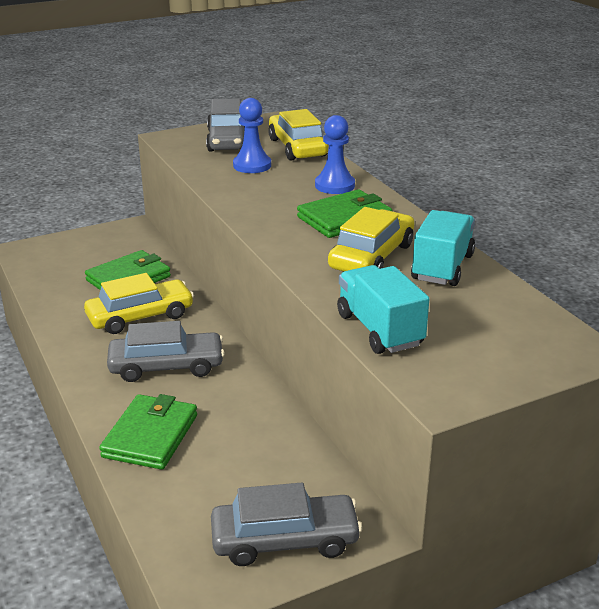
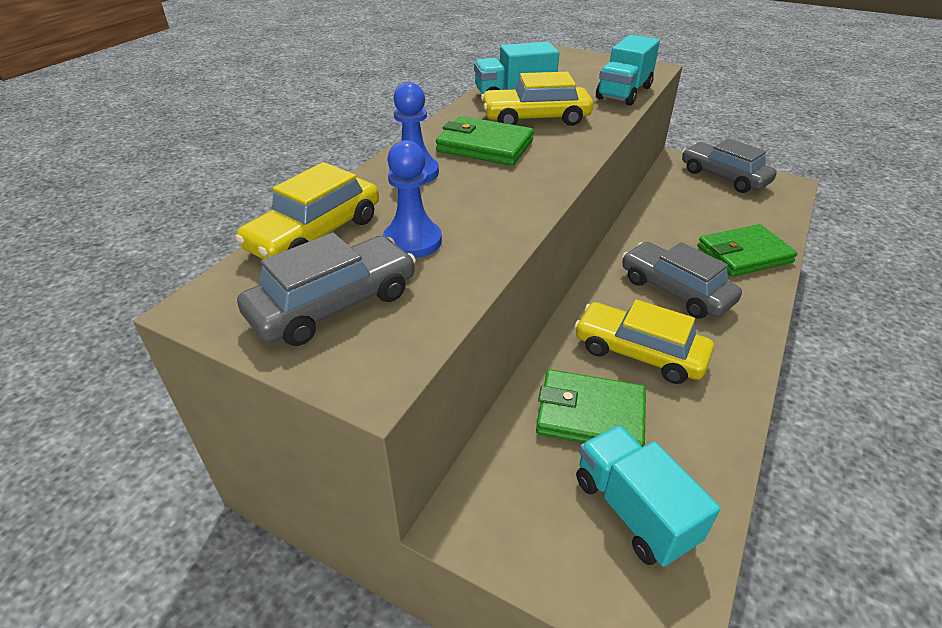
camera: 125 degrees left, 10 degrees up
(67, 264) = (633, 510): none -> turquoise truck

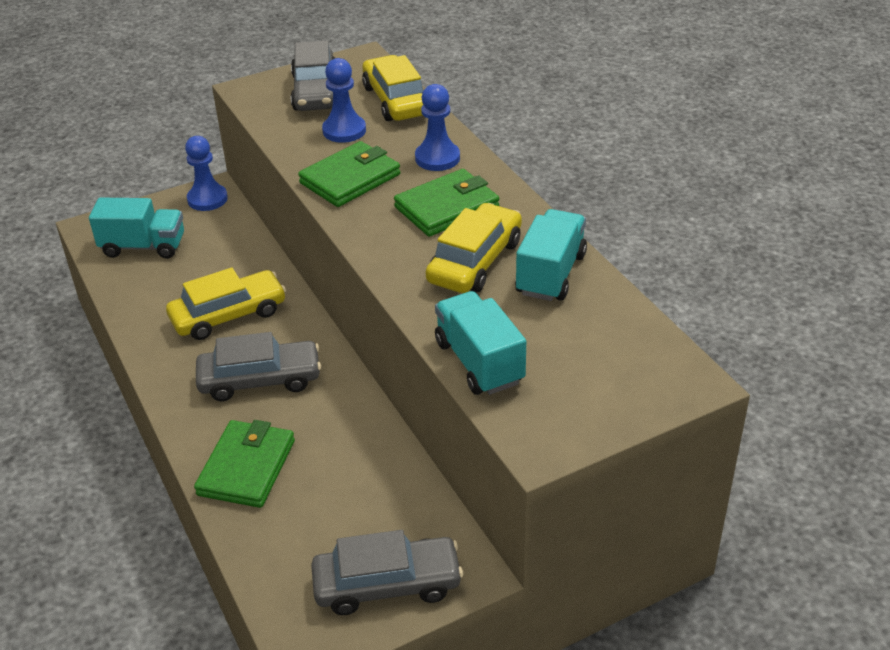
camera: 125 degrees right, 0 degrees up
(484, 512) = (207, 199): none -> blue pawn
(590, 415) = (212, 264): green wallet -> green wallet (350, 179)

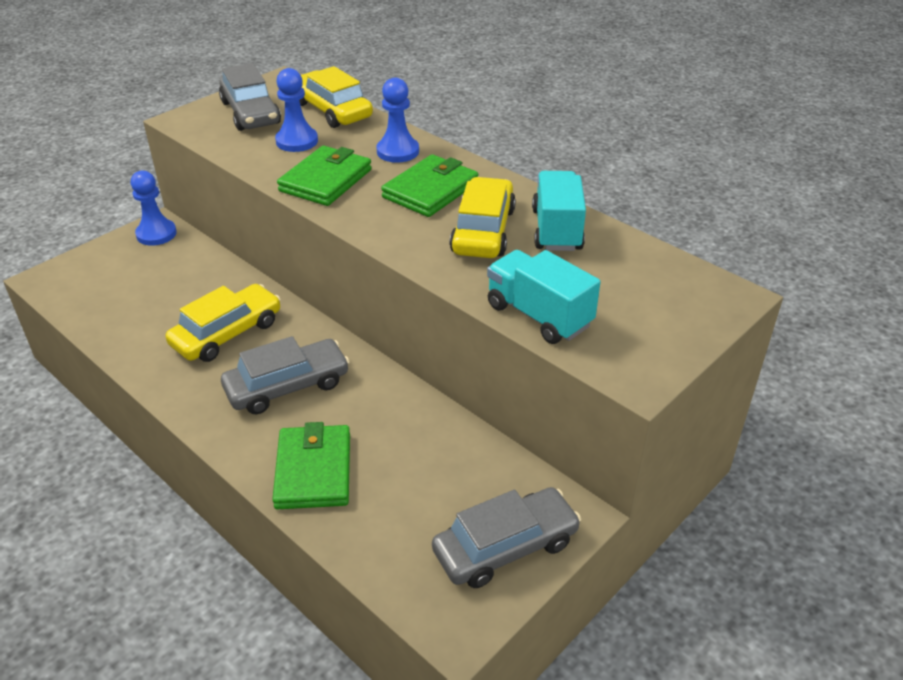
camera: 20 degrees left, 0 degrees up
(143, 246) = (109, 287): turquoise truck -> none

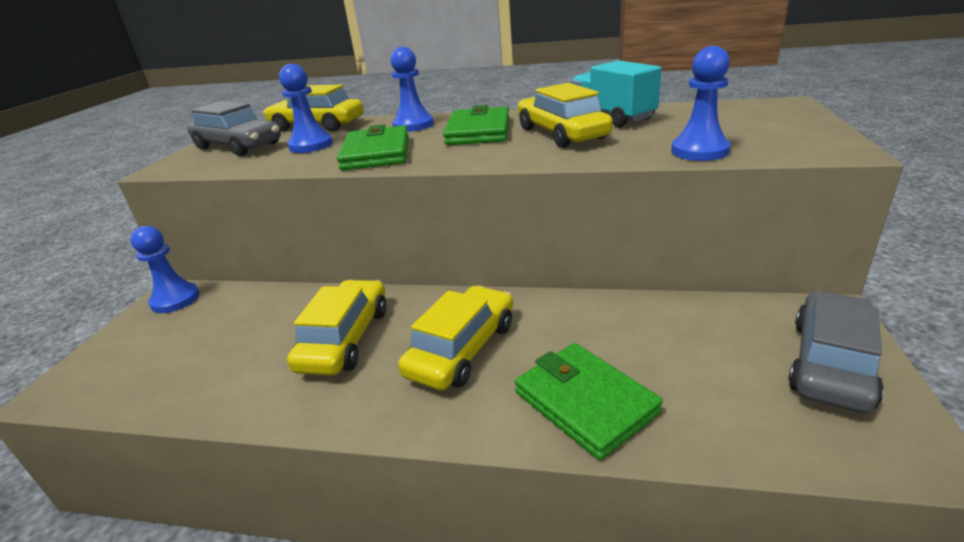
camera: 30 degrees left, 10 degrees down
(287, 386) = (462, 349): grey car -> yellow car
(538, 315) = (699, 151): turquoise truck -> blue pawn

